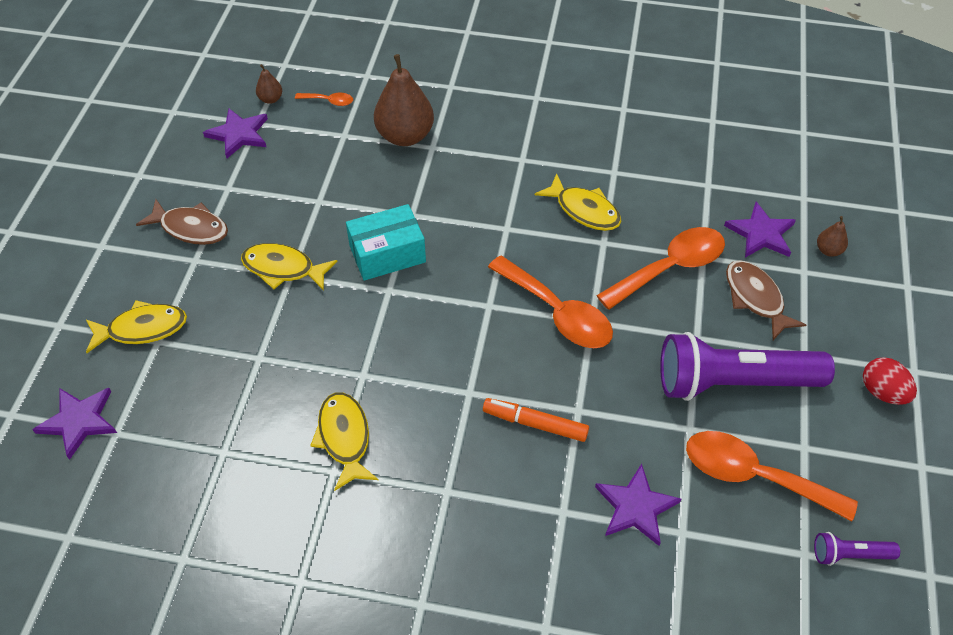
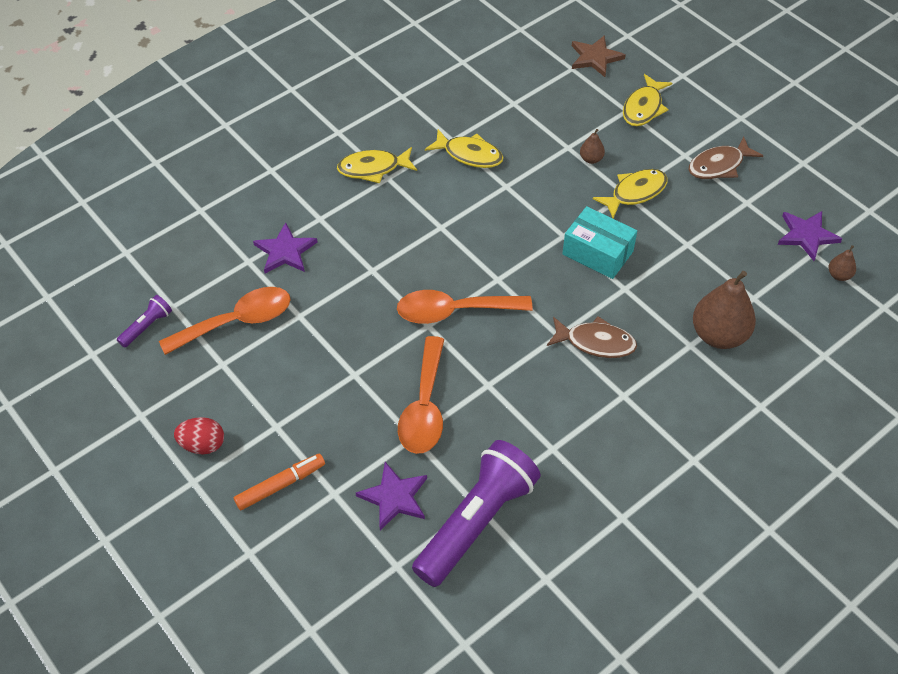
camera: 130 degrees right, 0 degrees up
(79, 421) = (595, 58): purple star -> brown star
(329, 101) = (806, 310): orange spoon -> none
(387, 254) = (597, 253): turquoise box -> turquoise box turned 75 degrees counterclockwise
(535, 423) = (386, 243): orange marker -> orange marker (280, 485)
(584, 210) = (530, 396): yellow fish -> yellow fish (373, 168)
(734, 382) = (302, 366): purple flashlight -> purple flashlight (476, 522)
(755, 298) = (346, 438): brown fish -> brown fish (596, 342)
(828, 250) = (333, 530): brown pear -> brown pear (591, 159)

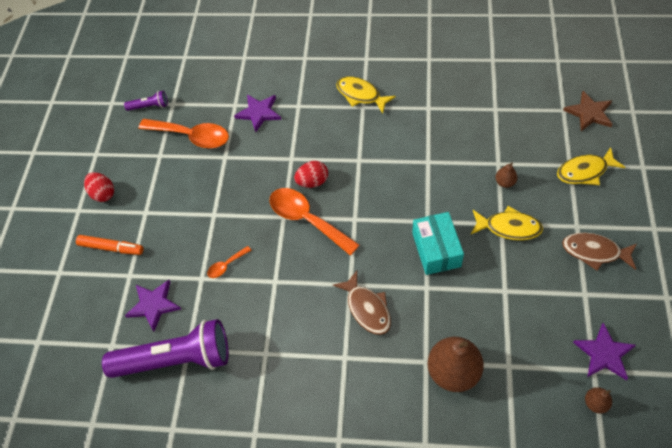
camera: 50 degrees right, 5 degrees up
(419, 275) = (312, 182): none -> red egg
(424, 407) = (226, 265): orange spoon -> orange spoon, size x0.46
(469, 155) = (428, 125): yellow fish -> none

